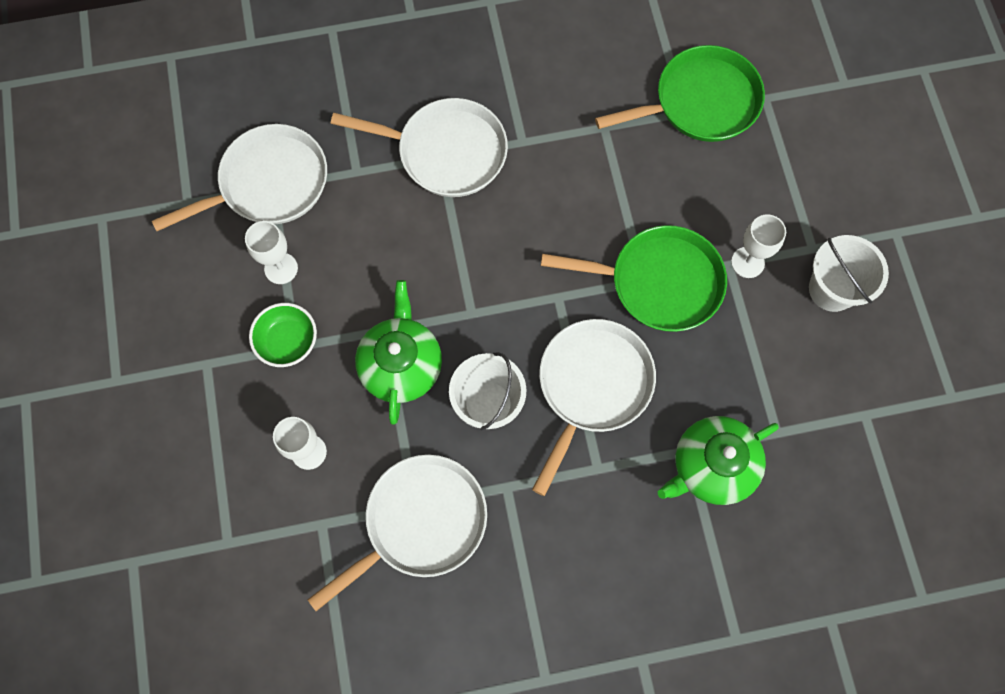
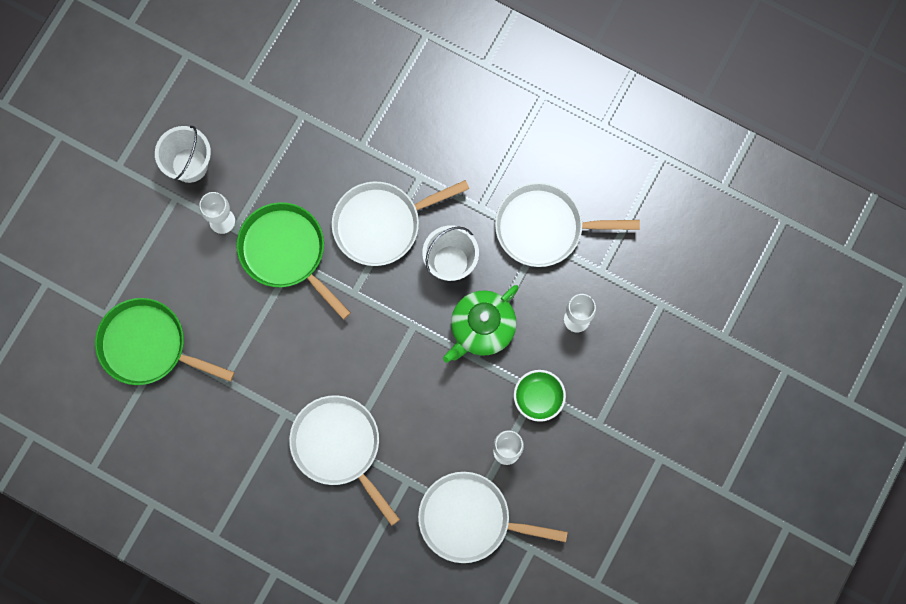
camera: 140 degrees left, 5 degrees up
(712, 466) = (355, 126): green teapot -> none

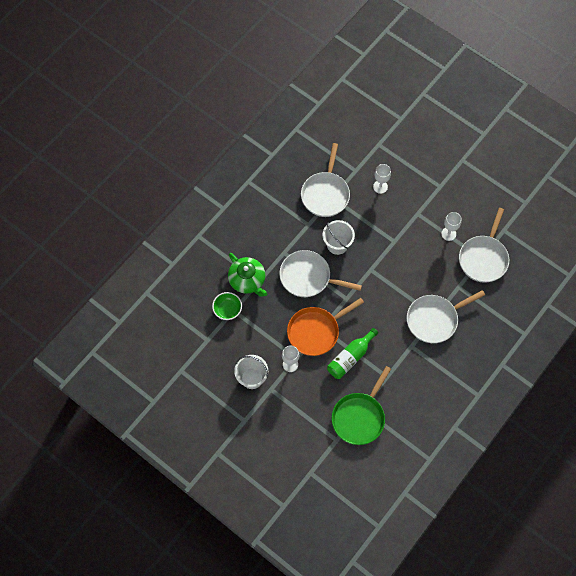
camera: 80 degrees left, 10 degrees down
(249, 316) = (350, 357): none -> green bottle
(286, 252) = (316, 331): green pan -> orange pan
(382, 224) = (308, 277): white pan -> white pan turned 120 degrees clockwise
(481, 328) = (377, 235): green teapot -> green teapot (247, 280)
(538, 398) = (421, 213): green bowl -> green bowl (227, 310)

